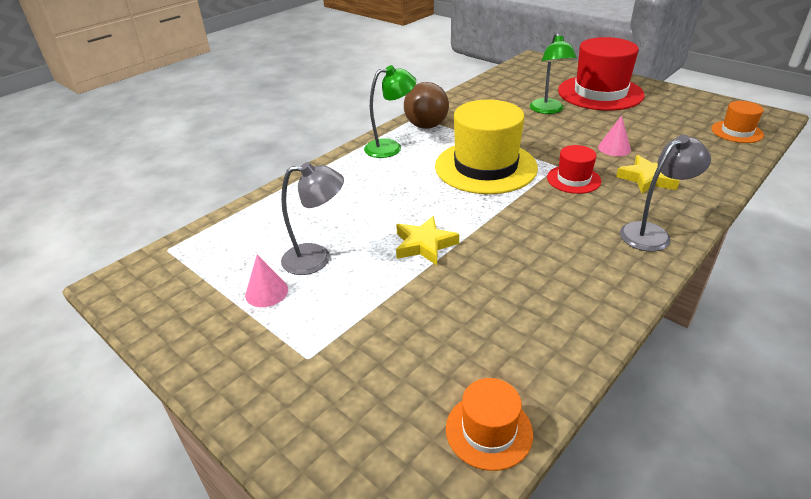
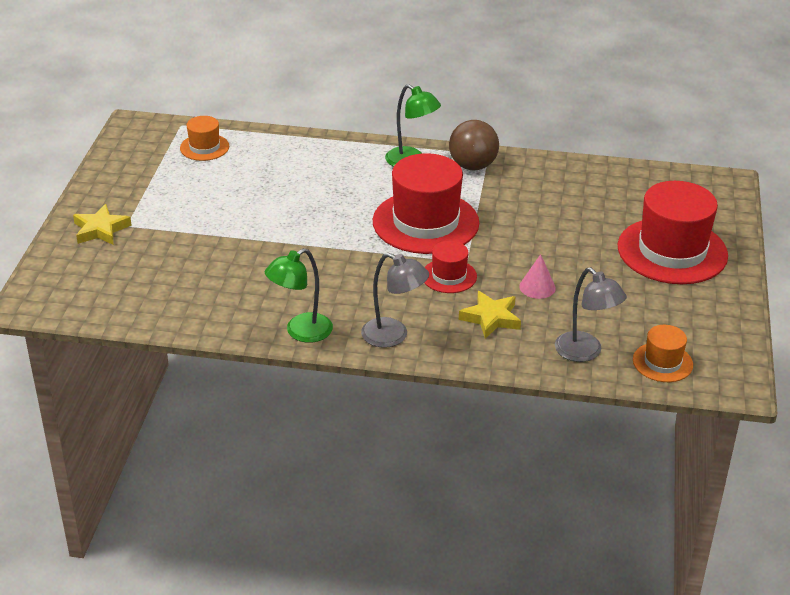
camera: 55 degrees right, 0 degrees up
(266, 292) = (172, 184): pink cone -> none
(317, 258) = (223, 189): grey lamp -> grey lamp (585, 352)
(424, 244) = (279, 229): yellow star -> yellow star (101, 229)
(485, 167) = (425, 222): yellow hat -> red hat
(489, 431) = (119, 310): orange hat -> orange hat (204, 147)
(548, 110) = (586, 227): green lamp -> green lamp (301, 332)

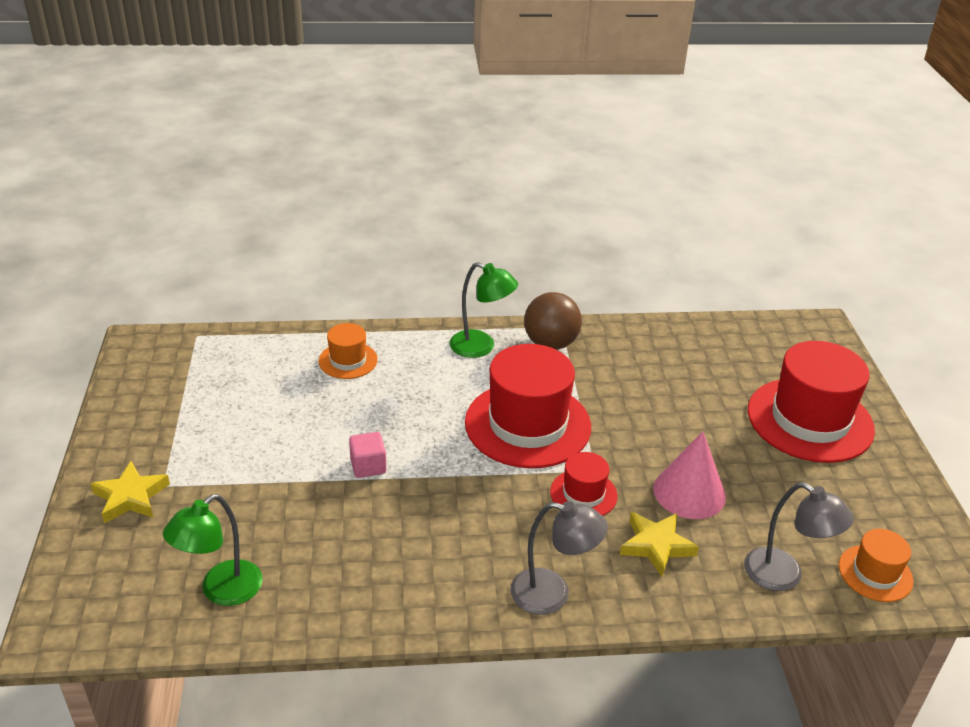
camera: 15 degrees left, 0 degrees up
(204, 147) = (233, 361): orange hat -> orange hat (348, 360)
(285, 234) = (368, 466): none -> pink cube
(301, 332) = (435, 610): green lamp -> green lamp (222, 591)
(537, 287) = (689, 492): pink cone -> pink cone, size x1.67

